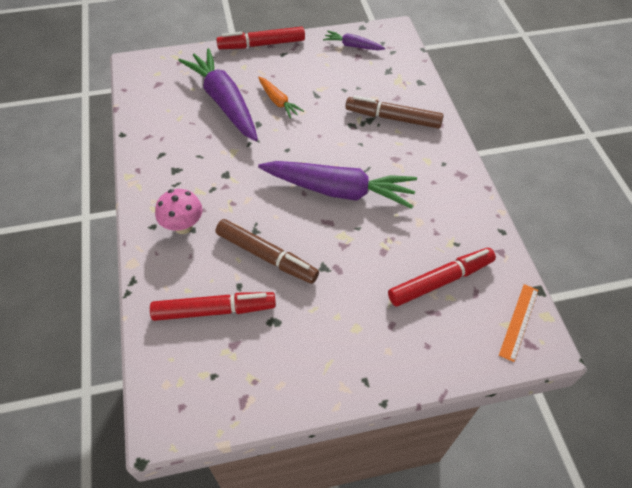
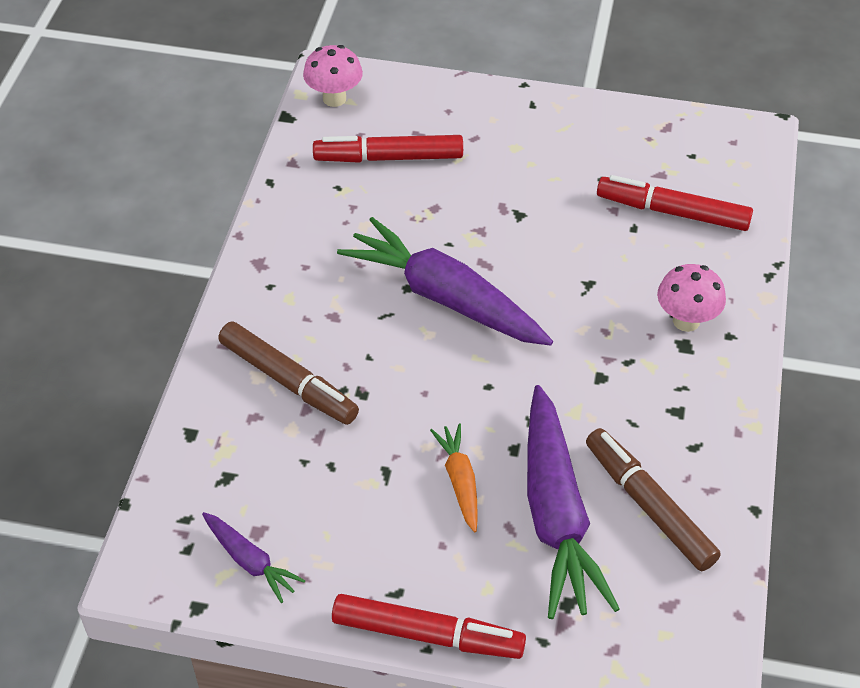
camera: 155 degrees left, 5 degrees down
(266, 256) = (585, 248): brown marker -> brown marker (648, 506)
(519, 322) = (334, 98): orange ruler -> pink mushroom

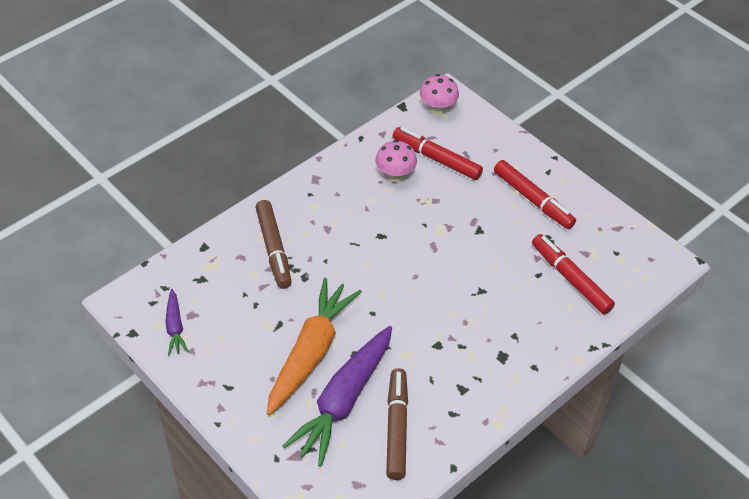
camera: 35 degrees right, 0 degrees up
(427, 634) = (224, 417): red marker -> red marker (533, 200)
(445, 298) = (394, 253): purple carrot -> none
(460, 481) = (311, 352): orange carrot -> orange carrot, size x2.07
(686, 321) = (517, 344): pink mushroom -> pink mushroom (395, 176)

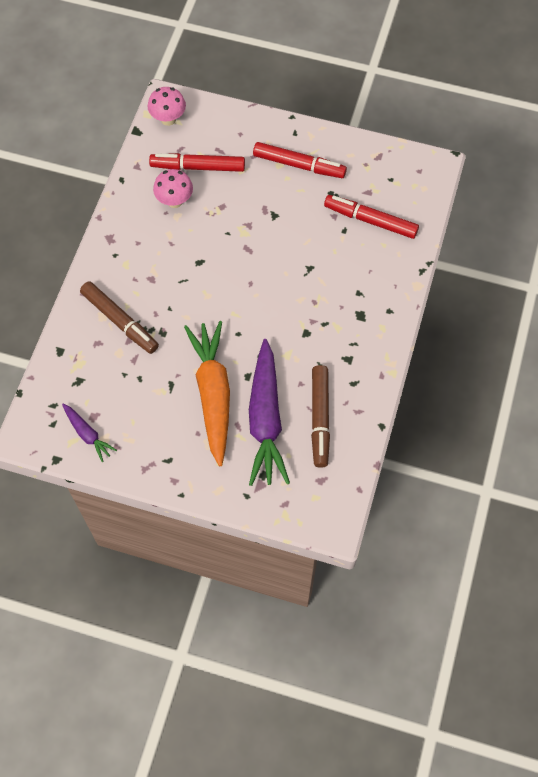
camera: 30 degrees left, 15 degrees up
(396, 428) = (320, 419): brown marker -> brown marker turned 150 degrees counterclockwise

